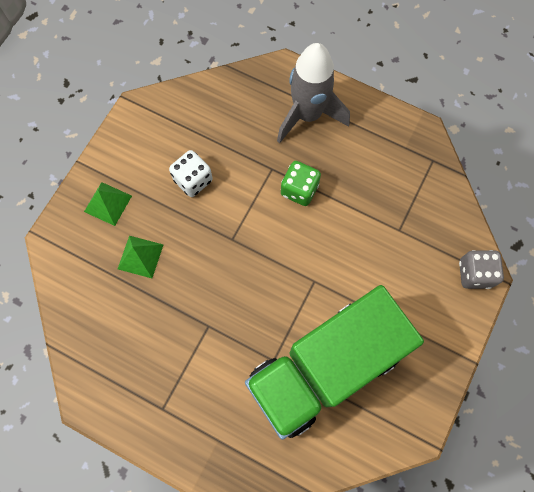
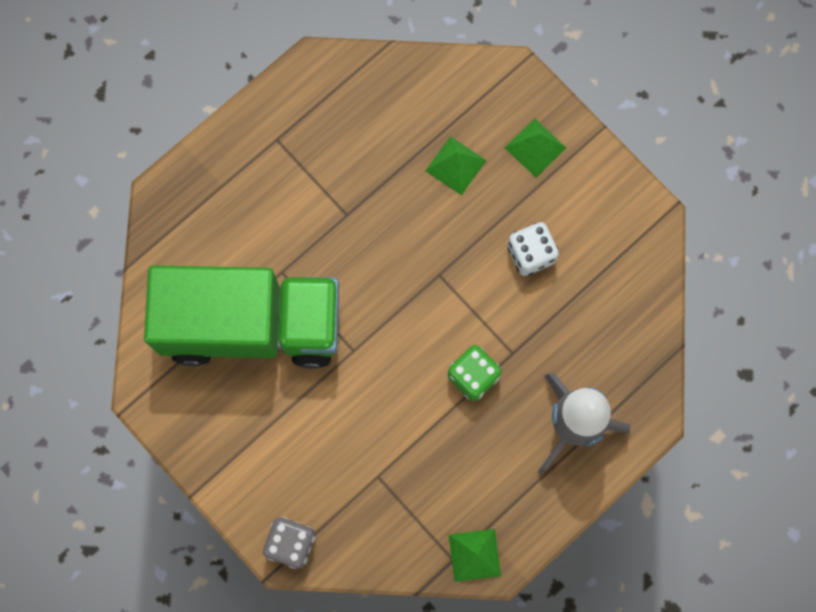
camera: 110 degrees right, 5 degrees up
(325, 367) = (252, 325): green truck -> green truck turned 105 degrees clockwise
(423, 147) = (474, 555): none -> green pyramid

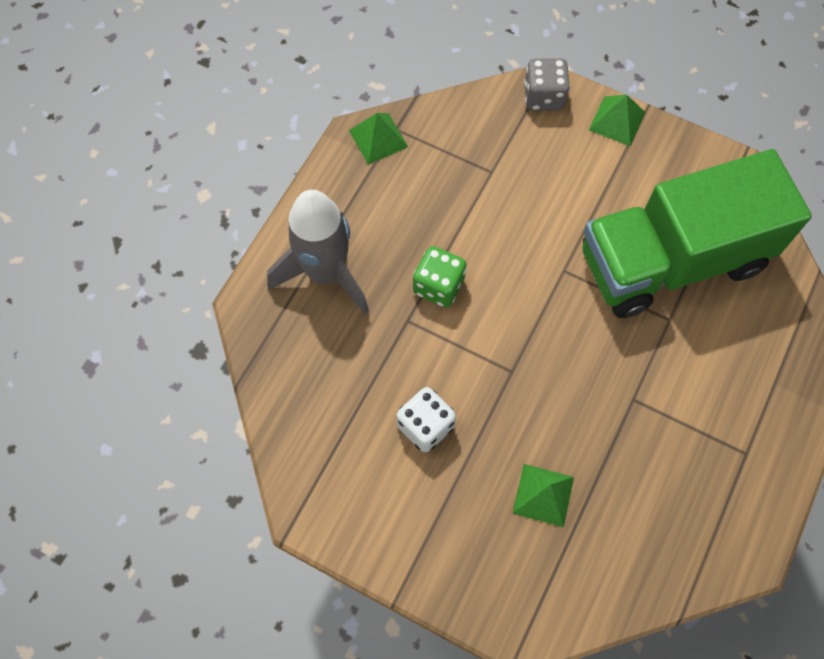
camera: 160 degrees right, 10 degrees down
(535, 147) = (463, 548): green pyramid -> green pyramid (617, 121)

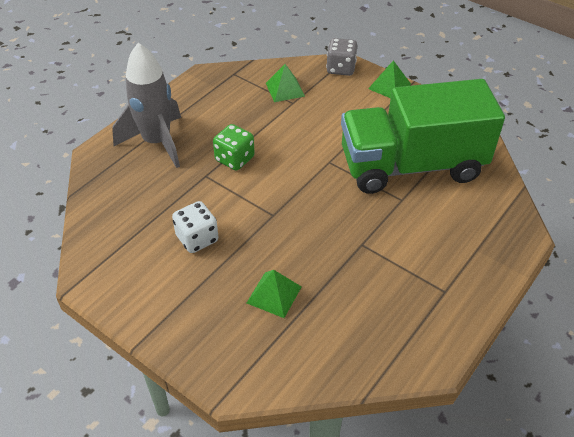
camera: 10 degrees right, 20 degrees down
(378, 138) = (220, 77): green pyramid -> green pyramid (285, 89)

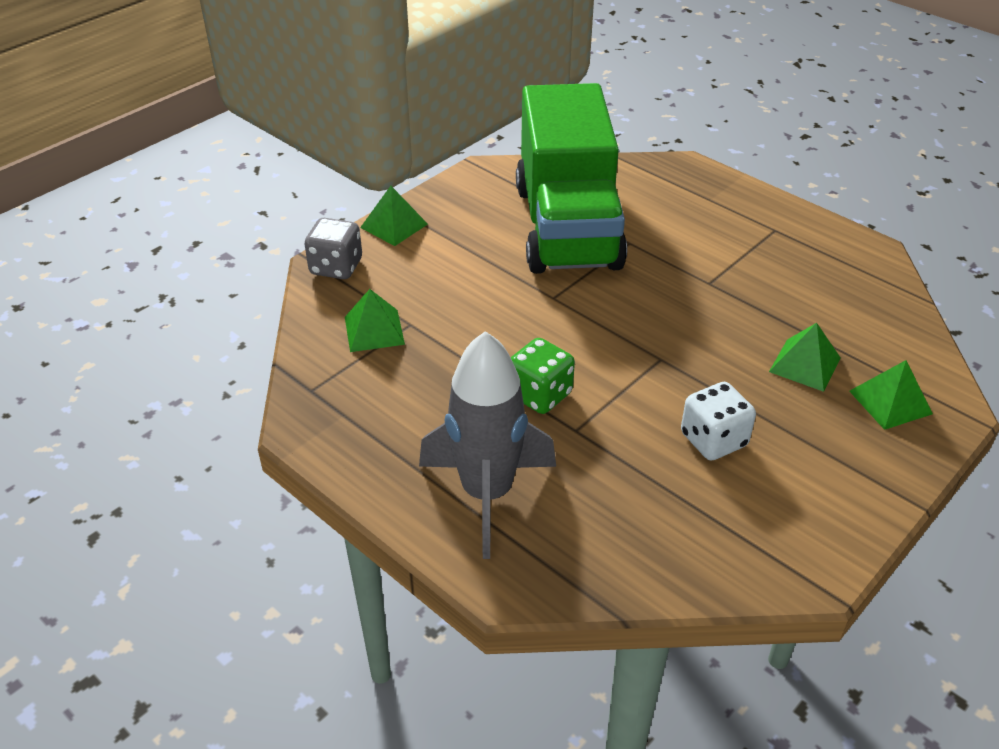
camera: 85 degrees left, 5 degrees down
(236, 343) = (890, 402): none -> green pyramid

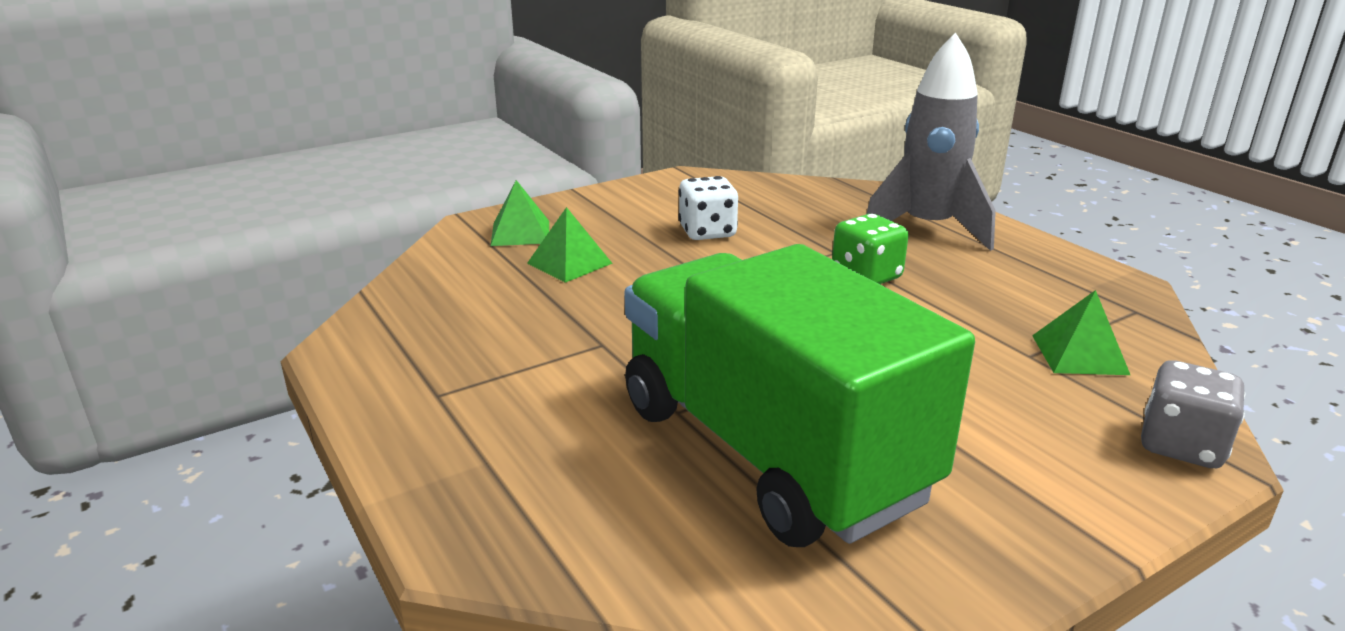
camera: 165 degrees left, 15 degrees down
(394, 225) = (1102, 507): green pyramid -> none
(567, 227) = (769, 451): green truck -> green truck turned 45 degrees counterclockwise

